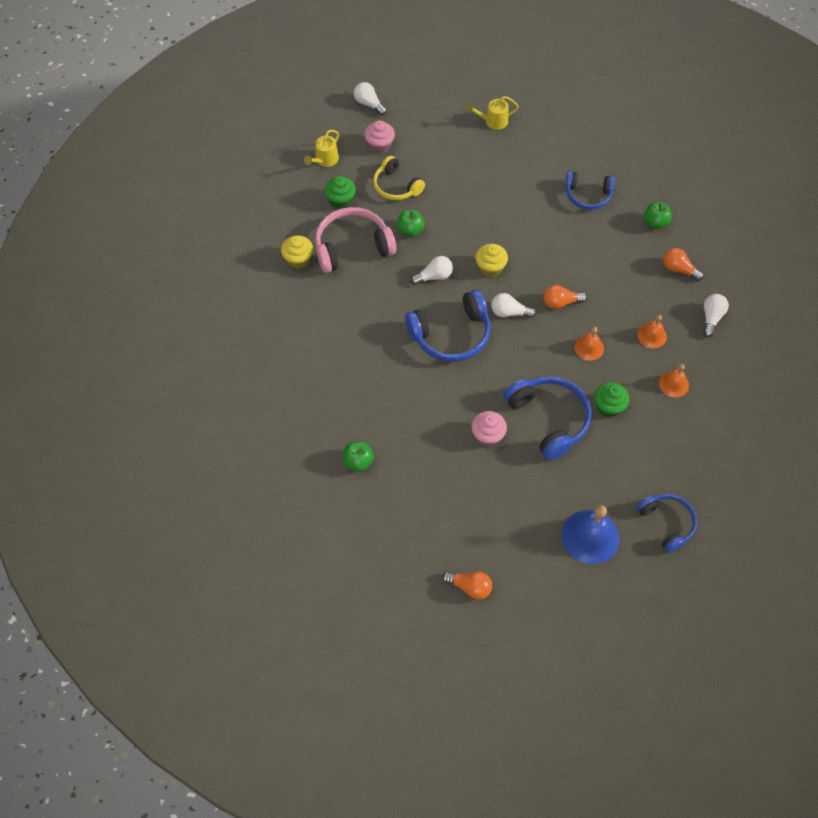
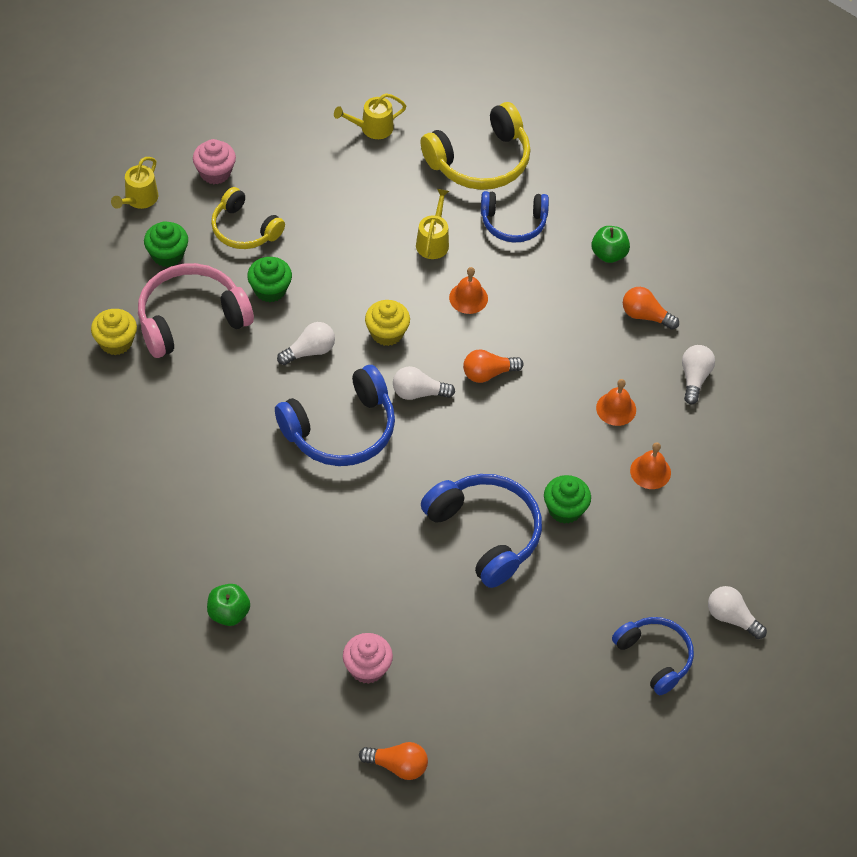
camera: 10 degrees left, 5 degrees down
(369, 104) = (194, 115): white light bulb -> white light bulb (731, 618)
(410, 230) = (270, 290): green apple -> green cupcake
(487, 435) = (404, 562): pink cupcake -> pink cupcake (367, 668)
(529, 204) = (433, 241): none -> yellow watering can
(568, 150) = (480, 161): none -> yellow headphones
(589, 347) = (532, 432): orange bell -> orange bell (468, 298)
(590, 536) = (554, 684): blue bell -> none

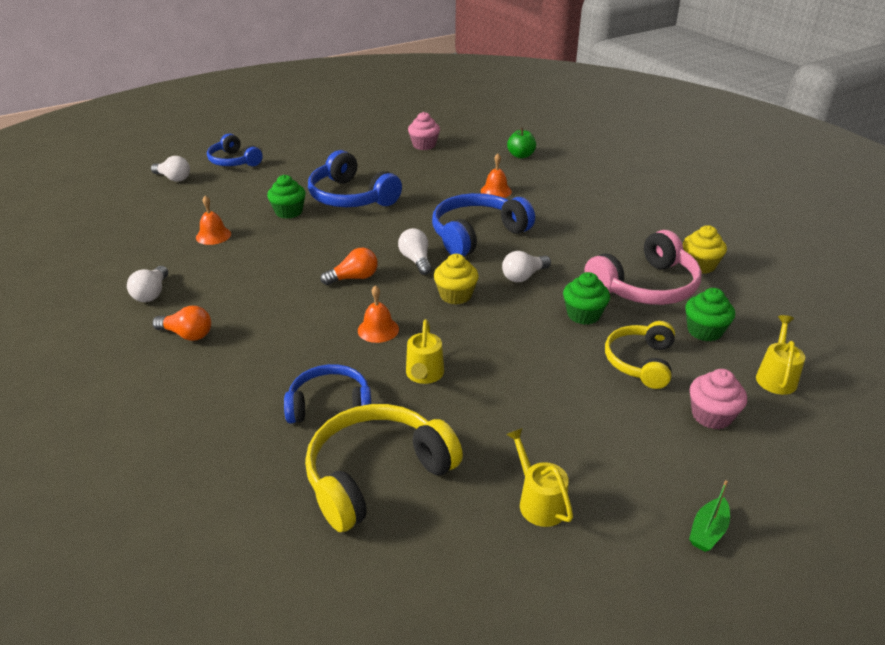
camera: 175 degrees right, 20 degrees down
(244, 229) = (640, 362): yellow headphones -> yellow headphones turned 105 degrees counterclockwise
(269, 95) = (708, 531): none -> green boat
(372, 128) = (538, 501): yellow watering can -> yellow watering can turned 90 degrees counterclockwise
(397, 766) = (398, 121): orange light bulb -> none
(418, 393) = (416, 260): white light bulb -> white light bulb turned 105 degrees counterclockwise
(609, 254) = (215, 385): green apple -> none
(616, 408) = (235, 267): orange bell -> orange bell (496, 191)

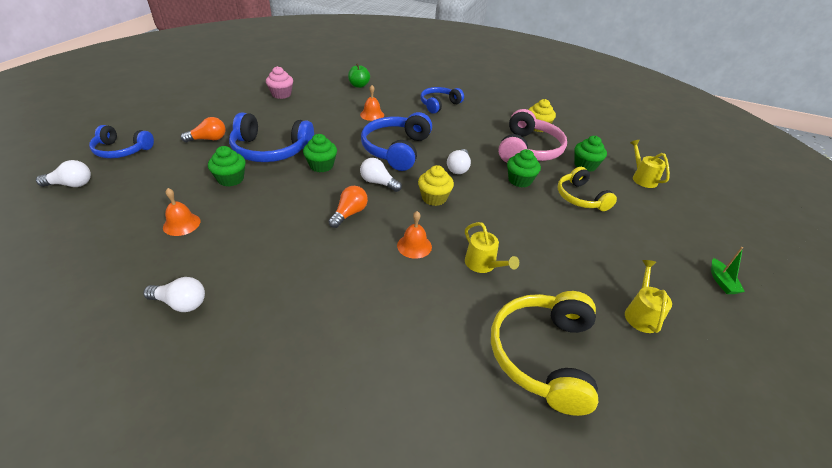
camera: 40 degrees left, 5 degrees up
(152, 293) = (181, 303): white light bulb -> white light bulb turned 45 degrees counterclockwise
(187, 334) = (265, 325): orange light bulb -> orange light bulb (208, 139)
(330, 405) = (451, 321): blue headphones -> blue headphones (439, 104)
(380, 226) = (321, 166): none -> green cupcake
(538, 501) = (641, 314): yellow watering can -> yellow watering can turned 75 degrees clockwise
(711, 416) = (645, 214): pink cupcake -> none

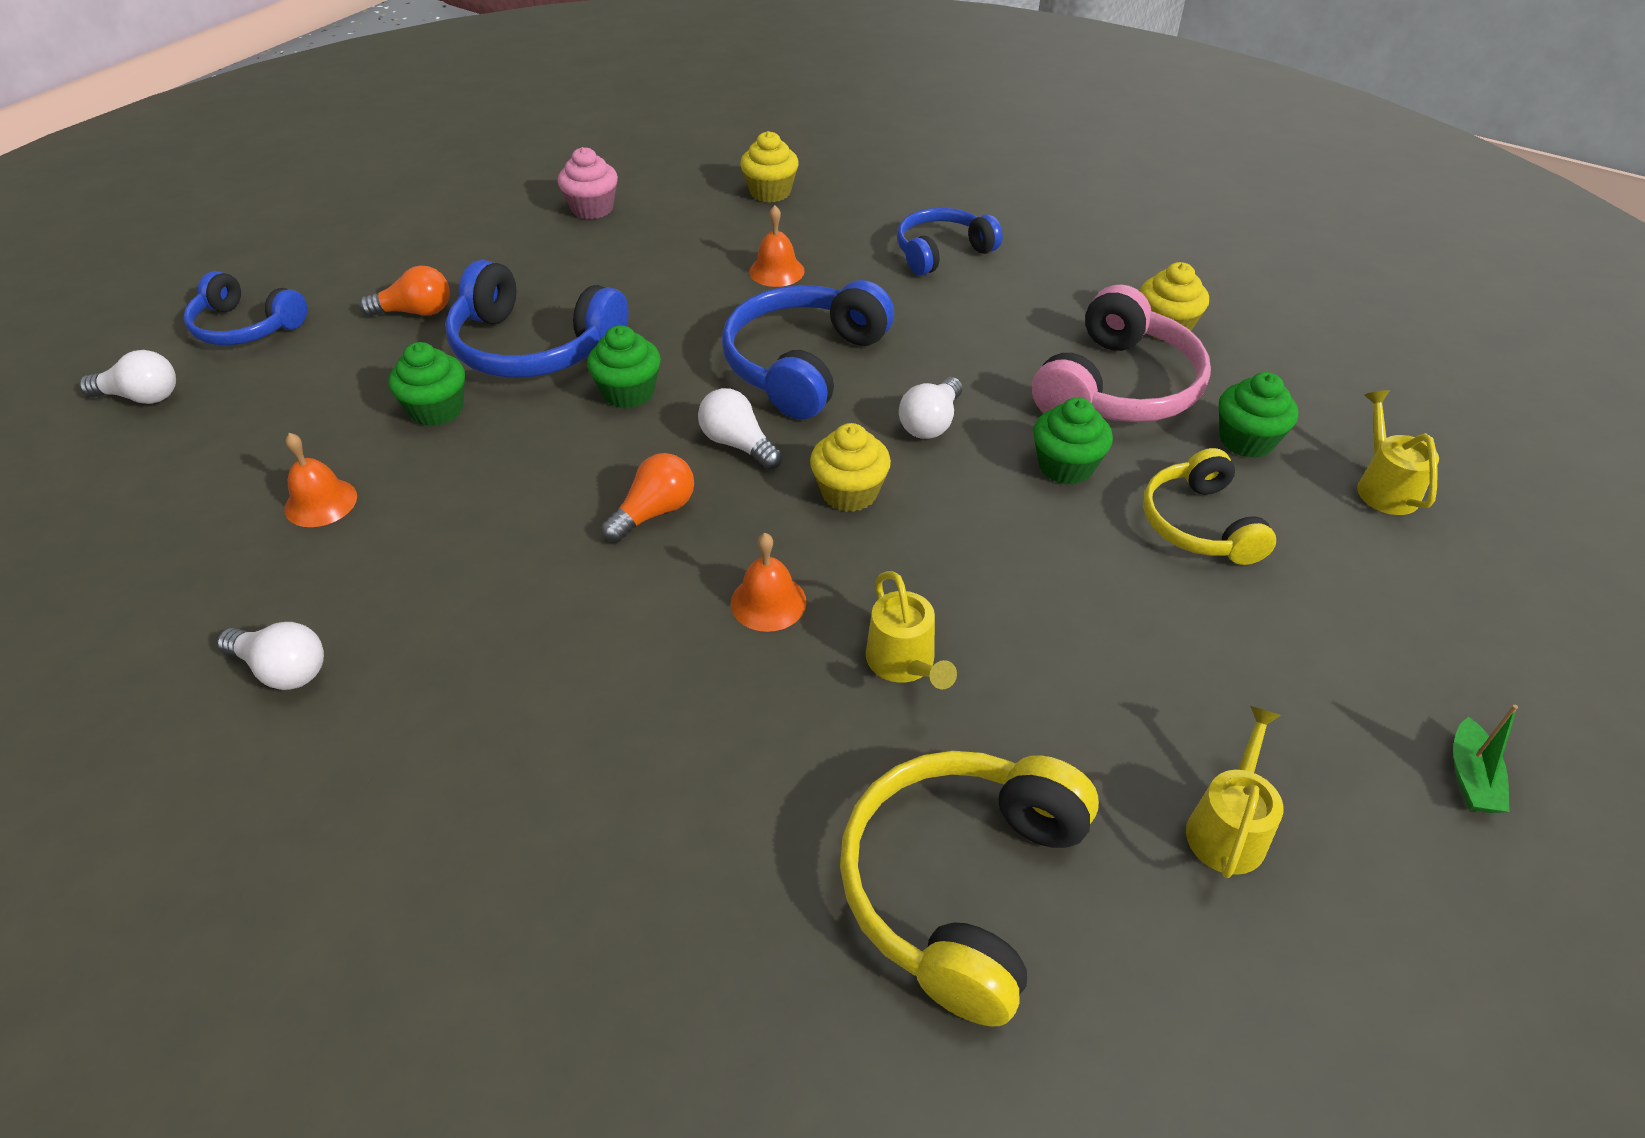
camera: 15 degrees right, 5 degrees up
(359, 85) = (770, 192): green apple -> yellow cupcake

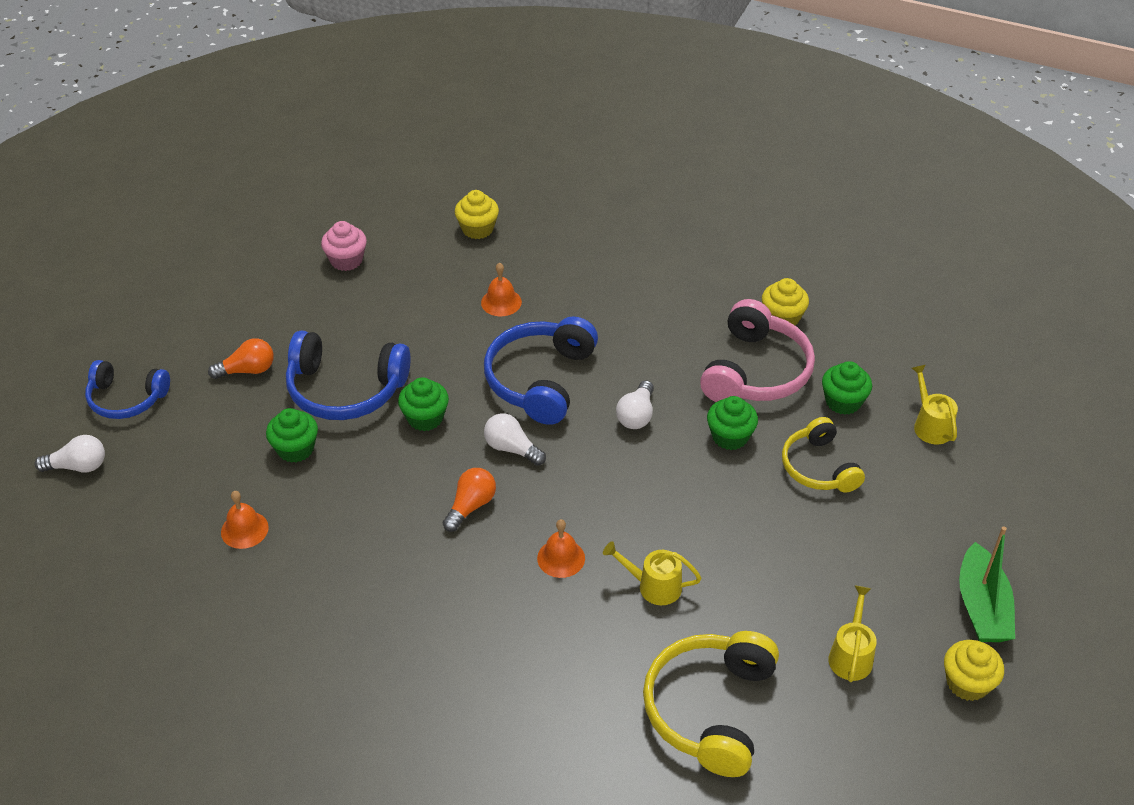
camera: 10 degrees left, 0 degrees up
(282, 670) = (271, 645): white light bulb -> none
(849, 493) = (594, 475): yellow cupcake -> yellow cupcake (967, 683)
(904, 664) = (653, 586): yellow watering can -> yellow watering can turned 135 degrees clockwise
(942, 252) = (617, 271): blue headphones -> none
(1471, 777) = (982, 607): green boat -> green boat, size x1.87

